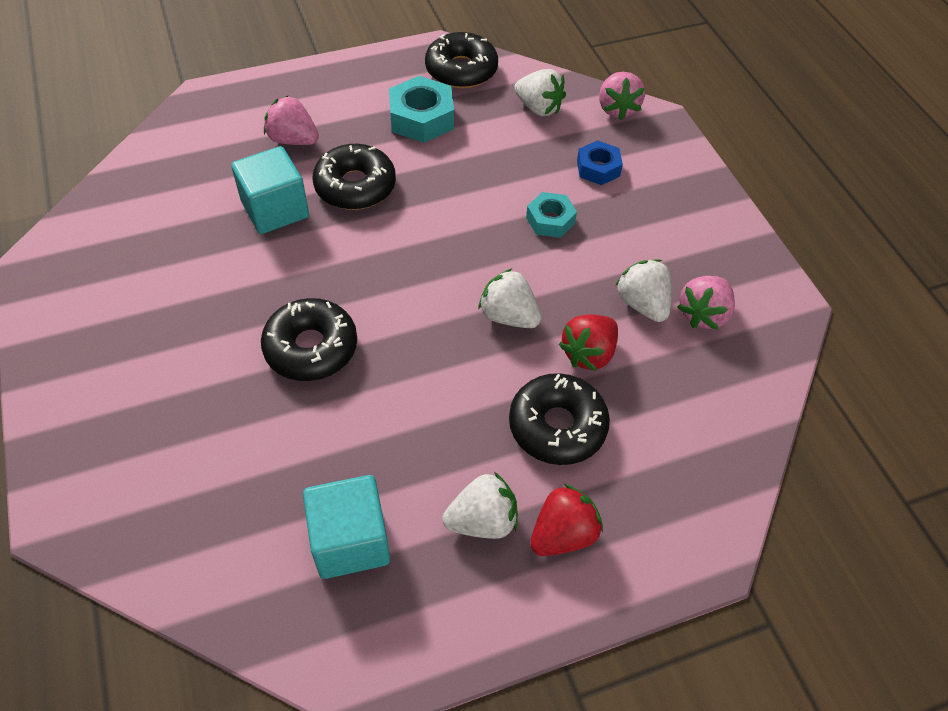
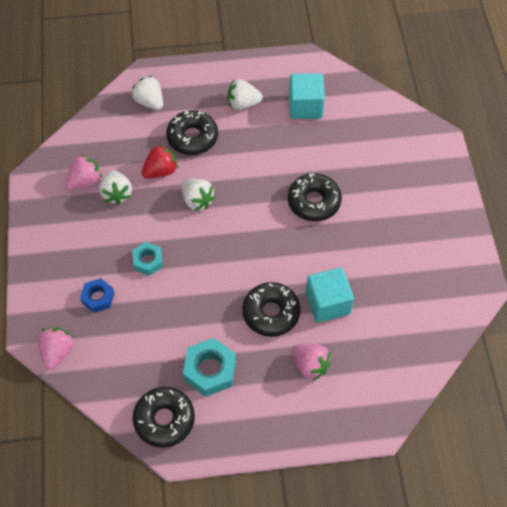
camera: 165 degrees left, 5 degrees up
(538, 108) = (117, 364): white strawberry -> white strawberry (149, 102)
(563, 534) = (208, 92): red strawberry -> none

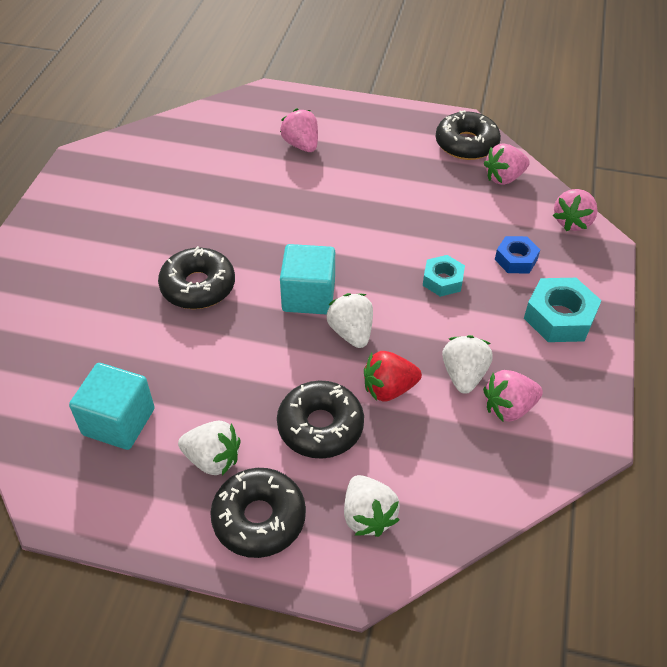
camera: 160 degrees left, 10 degrees down
(122, 385) = (504, 178): none -> pink strawberry
(210, 370) = (406, 166): turquoise nut -> turquoise nut (559, 317)
(271, 313) = (317, 194): black donut -> black donut (259, 518)
(327, 303) = (250, 186): turquoise cube -> turquoise cube (308, 296)

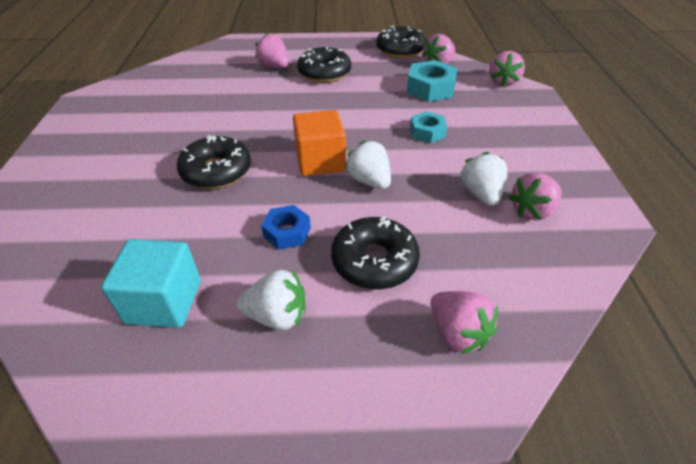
camera: 15 degrees left, 5 degrees down
(259, 518) = (347, 364): black donut -> black donut (324, 73)
(308, 296) = (320, 161): turquoise cube -> orange cube
(368, 516) = (457, 333): white strawberry -> pink strawberry
(388, 389) = (422, 217): red strawberry -> none
(516, 259) = (475, 110): blue nut -> blue nut (287, 232)
(559, 317) = (531, 140): turquoise nut -> turquoise nut (430, 88)

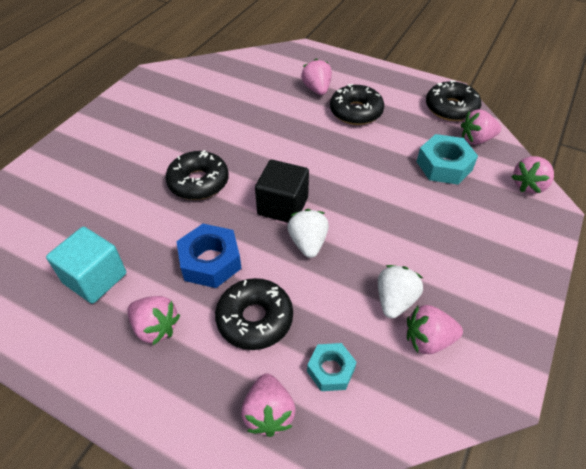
camera: 30 degrees right, 5 degrees up
(277, 315) = (155, 327): white strawberry -> pink strawberry
(287, 232) = (210, 261): blue nut -> blue nut, size x1.58
(320, 161) = (283, 206): orange cube -> black cube
(427, 132) = (399, 214): turquoise nut -> turquoise nut (331, 370)

